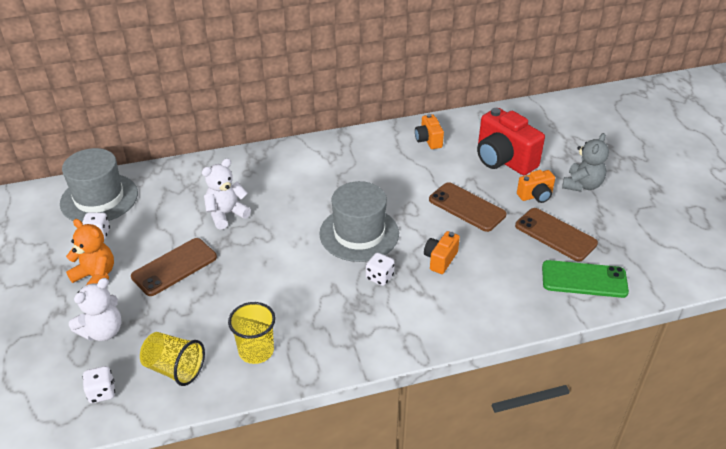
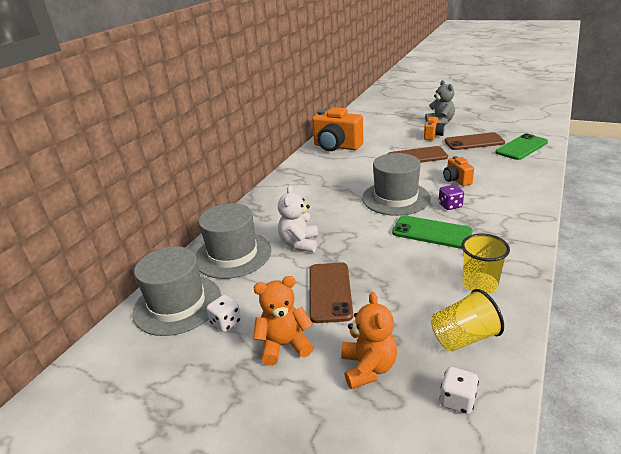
camera: 45 degrees left, 10 degrees down
(103, 331) = (368, 368): white teddy bear -> orange teddy bear
(180, 187) = (233, 254): none -> grey hat
(316, 286) = (431, 232): none -> green phone
(379, 277) = (450, 205): white dice -> purple dice
(428, 140) = (336, 147): orange camera -> orange camera, size x1.94
(503, 160) = (389, 133): red camera -> none

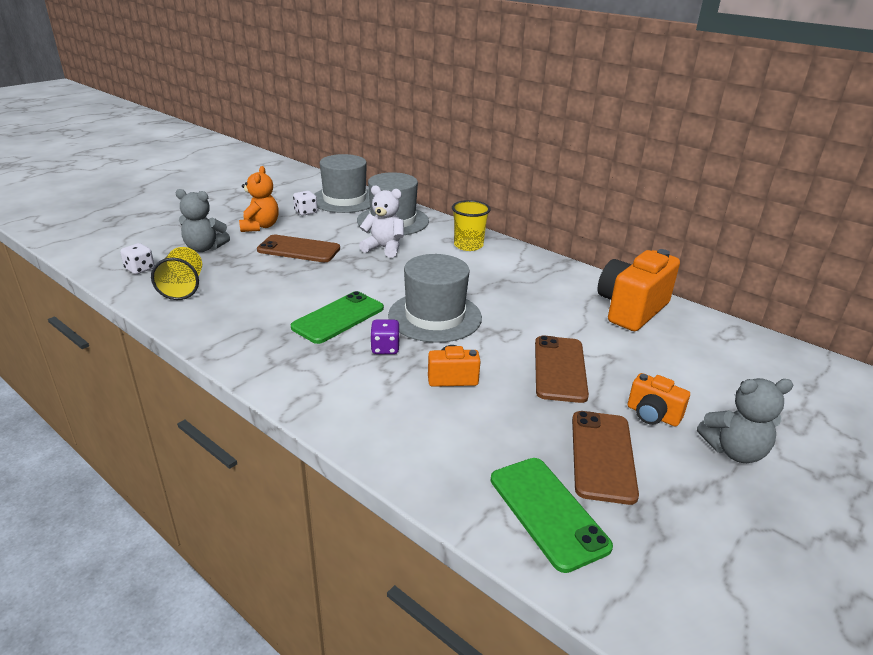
camera: 100 degrees right, 0 degrees up
(368, 368) = (204, 248): orange teddy bear -> grey teddy bear
(479, 284) = (229, 316): yellow cup -> yellow cup (468, 245)

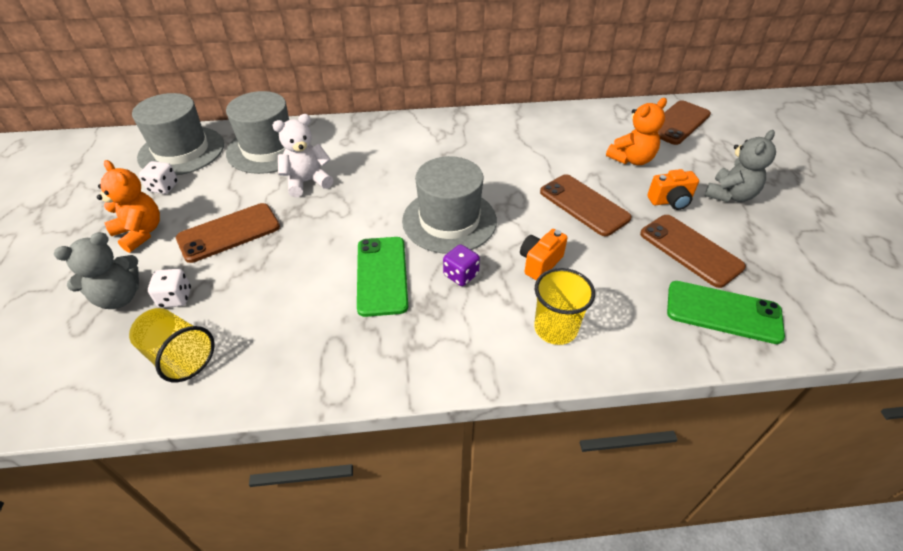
camera: 45 degrees left, 15 degrees up
(140, 269) = (82, 374): white dice -> white dice (175, 298)
(468, 245) = (371, 137): yellow cup -> yellow cup (555, 328)
(631, 309) = (552, 128): orange camera -> none
(671, 368) = (631, 159): none -> orange teddy bear
(785, 371) = (678, 123): none -> brown phone

